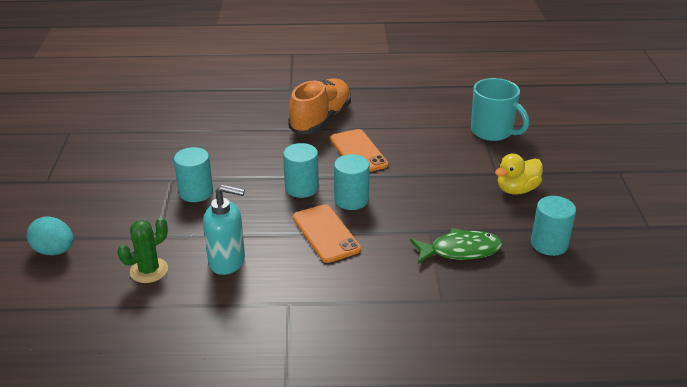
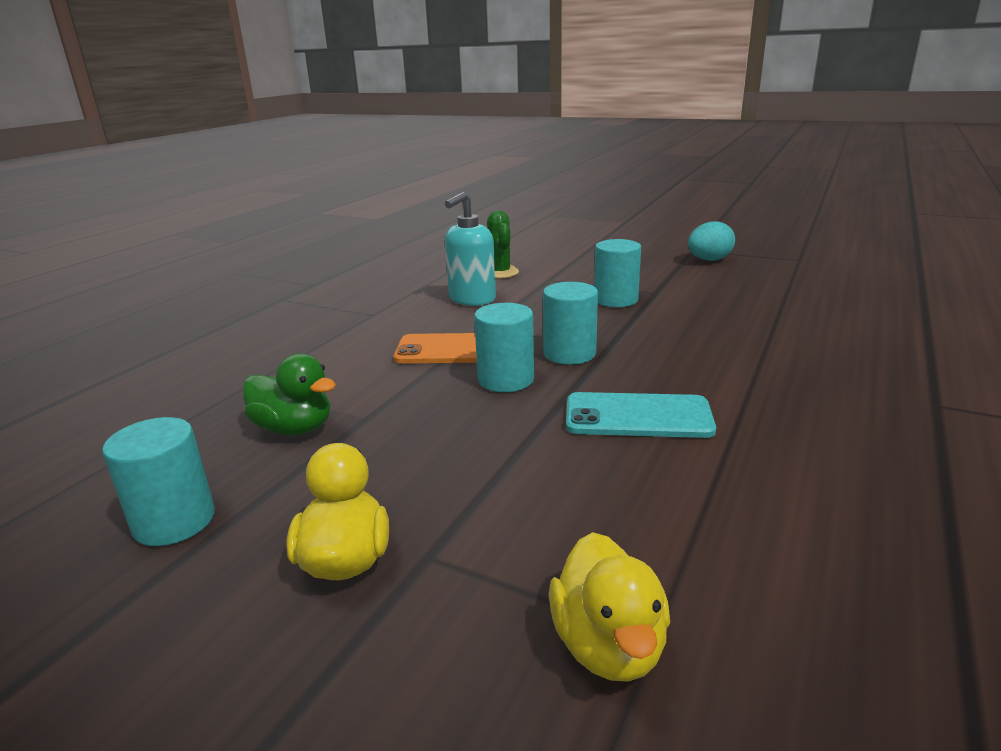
camera: 120 degrees right, 10 degrees down
(54, 251) = (569, 249): turquoise egg -> turquoise egg (709, 260)
(321, 119) = (783, 408): orange shoe -> none
(358, 152) = (638, 416): orange phone -> turquoise phone
(460, 250) = (294, 428): green fish -> green duck
(493, 132) = (608, 645): turquoise mug -> yellow duck

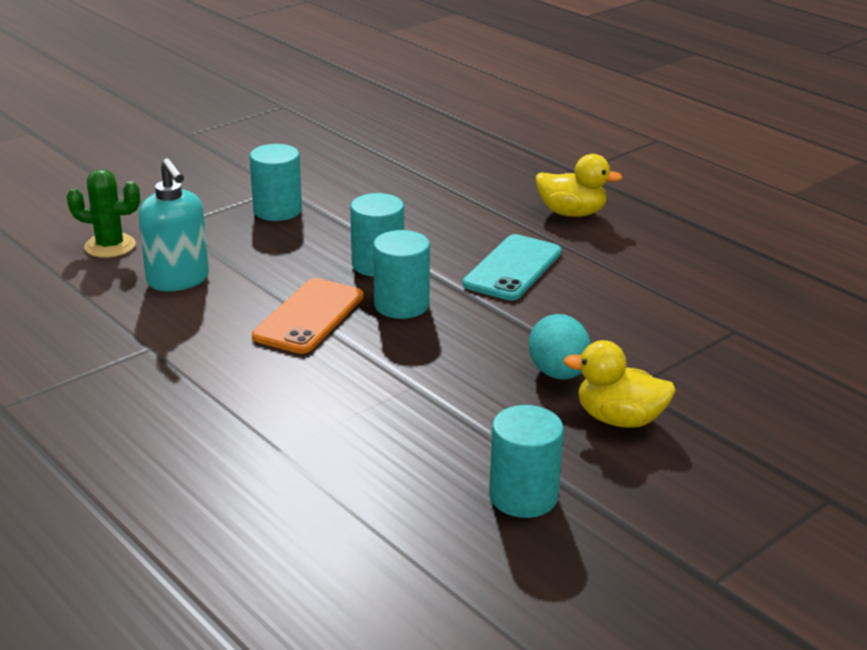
camera: 70 degrees left, 5 degrees up
(294, 428) = (404, 425): green duck -> none
(608, 645) = (737, 345): yellow duck -> yellow duck (572, 213)
(709, 260) = (230, 139): turquoise egg -> turquoise egg (558, 373)

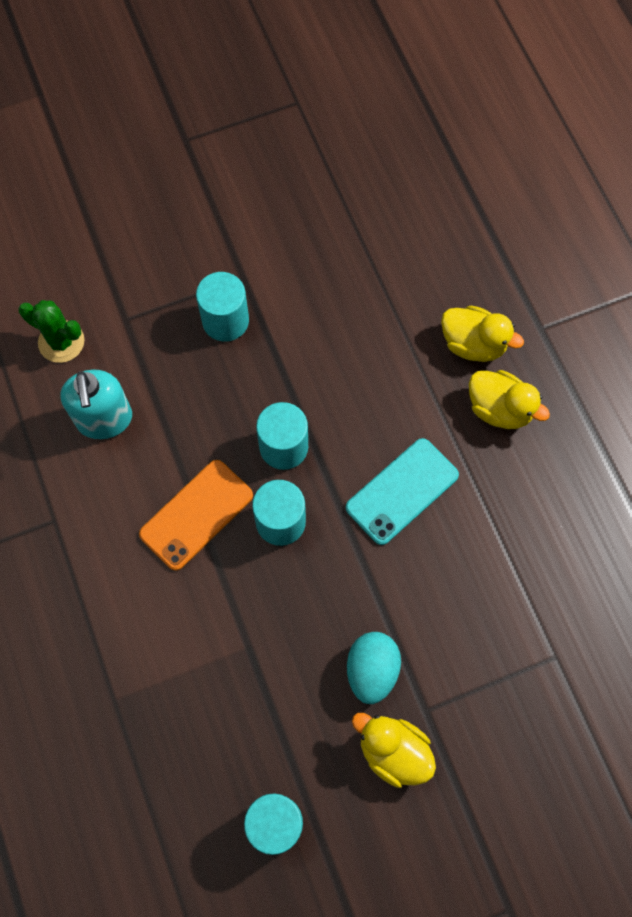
camera: 20 degrees right, 40 degrees up
(523, 187) = (473, 344): none -> yellow duck

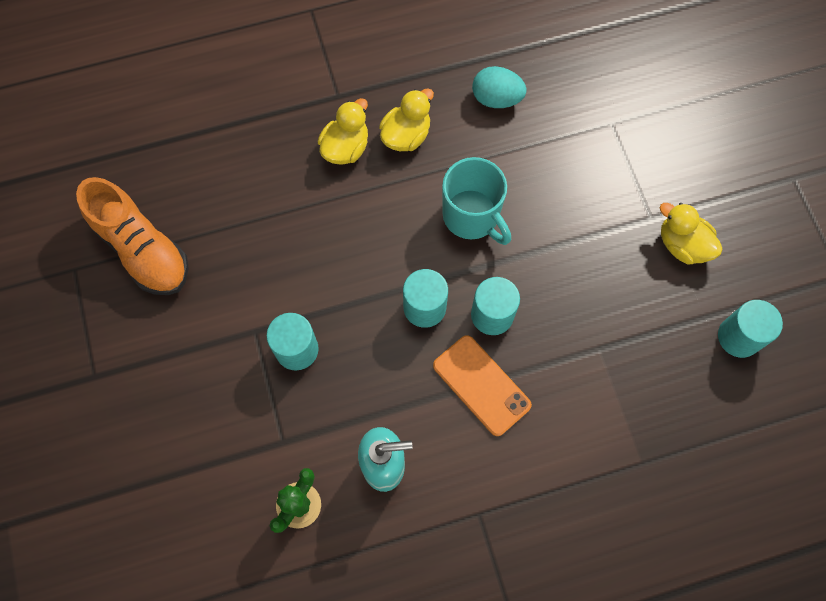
camera: 85 degrees left, 0 degrees up
(325, 160) = (142, 249): none -> orange shoe
(372, 670) = (619, 254): turquoise egg -> turquoise egg (496, 99)
(393, 751) = (682, 245): yellow duck -> yellow duck turned 90 degrees clockwise
(402, 491) = (472, 216): turquoise phone -> turquoise mug

